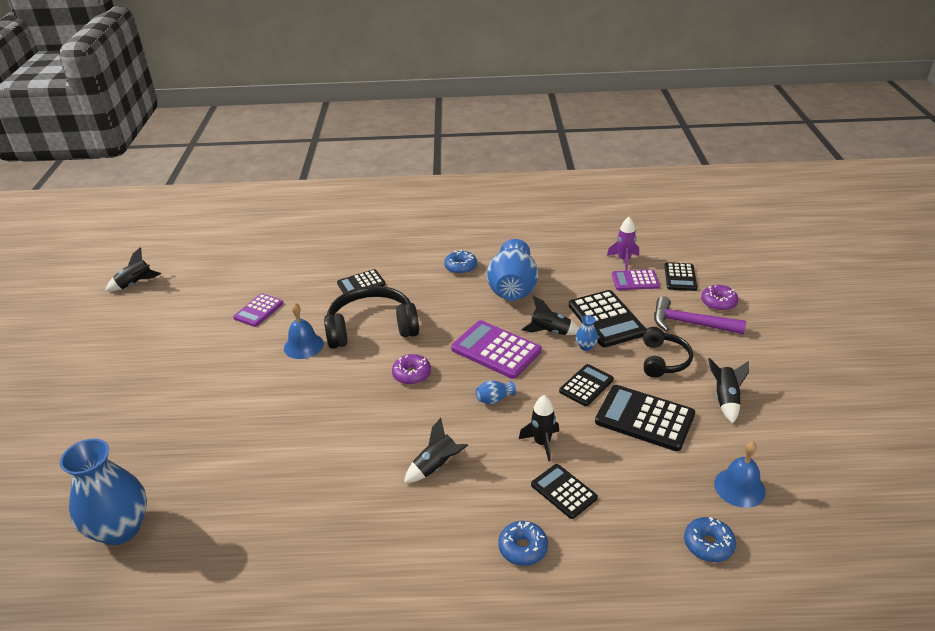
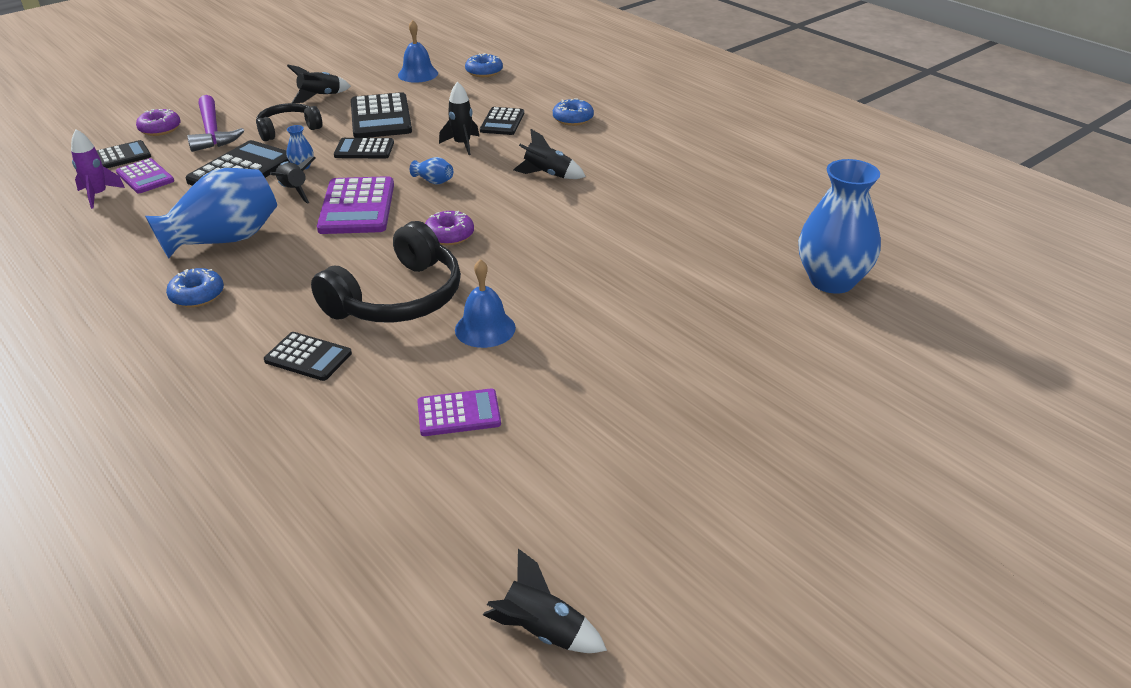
camera: 130 degrees left, 0 degrees up
(371, 328) = (398, 298): black headphones -> black headphones turned 90 degrees counterclockwise

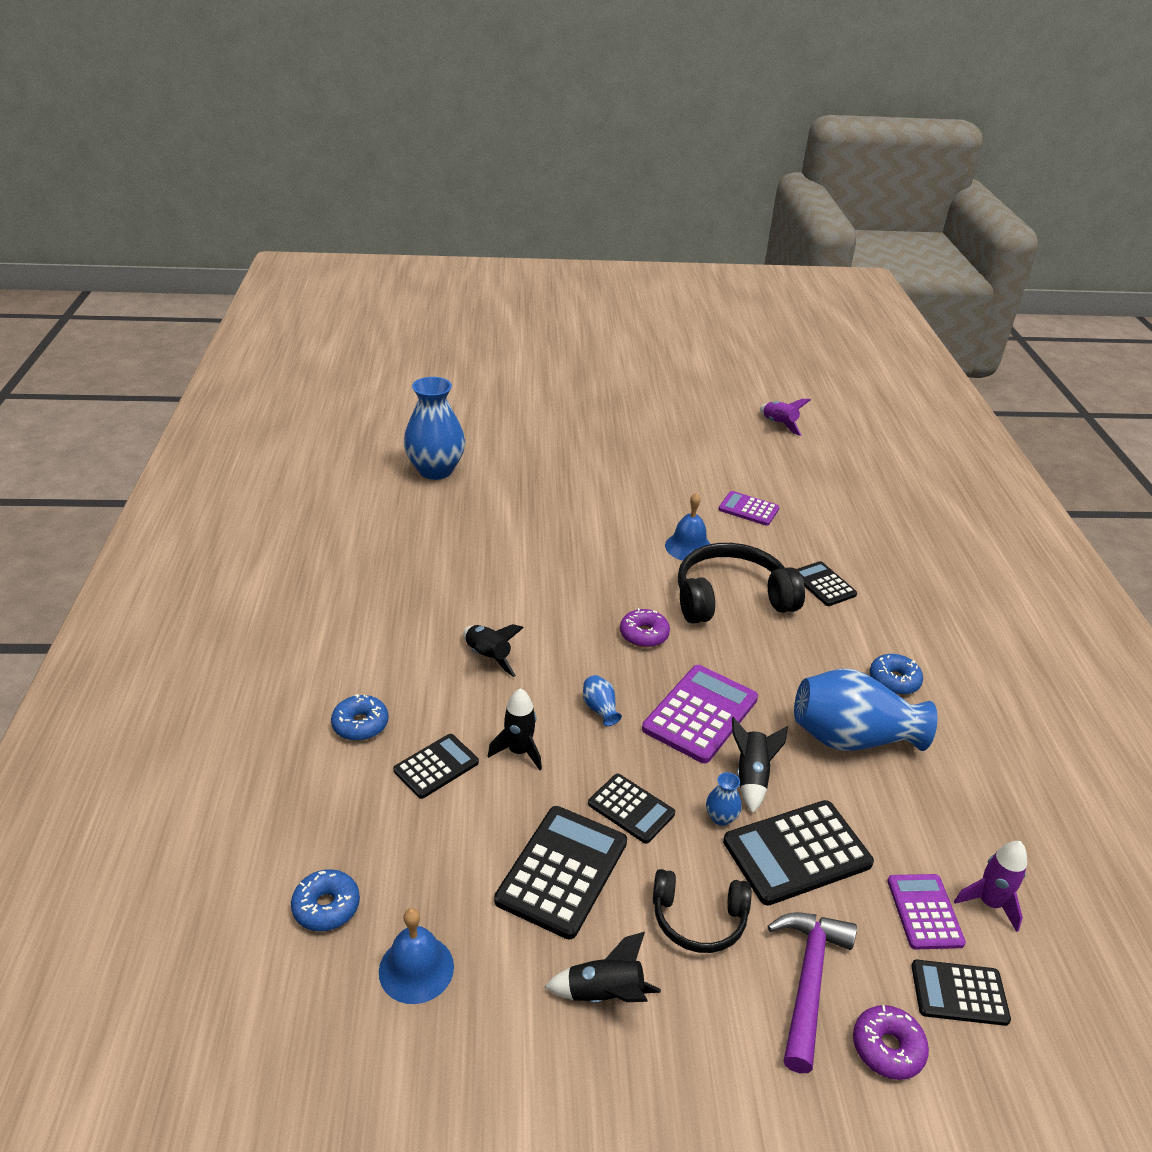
camera: 145 degrees left, 0 degrees up
(542, 631) = (779, 424): black rocket -> purple rocket

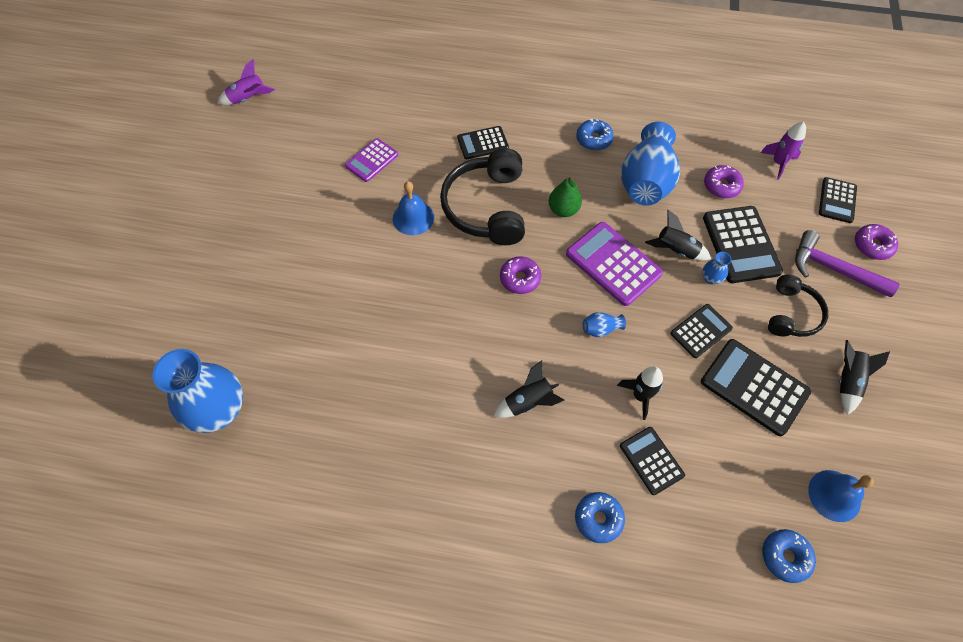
camera: 75 degrees left, 25 degrees up
(761, 662) = (563, 210): none -> green pear
(895, 826) = (721, 186): none -> purple donut
(924, 912) = (784, 195): purple calculator -> none

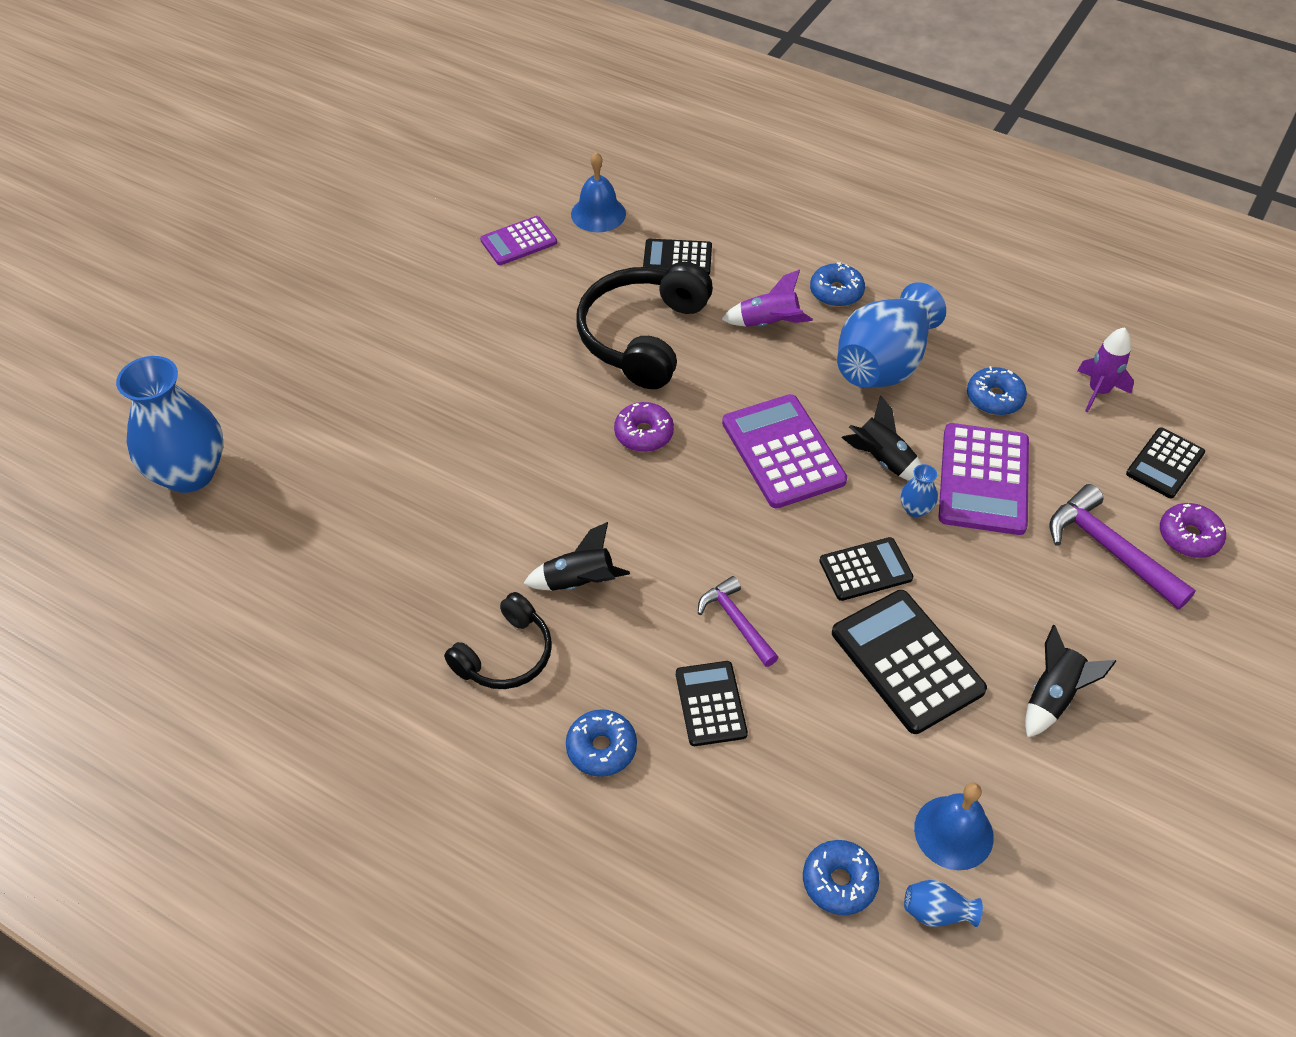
camera: 20 degrees right, 10 degrees down
(248, 99) = (398, 131): purple rocket -> purple rocket (768, 323)
(413, 218) = (538, 323): blue bell -> blue bell (598, 214)
(563, 210) = (747, 367): green pear -> none
(600, 329) = (723, 526): blue vase -> blue vase (936, 912)
(640, 396) = (736, 622): black rocket -> purple hammer
(721, 186) = (994, 398): purple donut -> blue donut
(740, 245) = (983, 479): black calculator -> purple calculator
(792, 314) = (1014, 588): black headphones -> black headphones (506, 655)

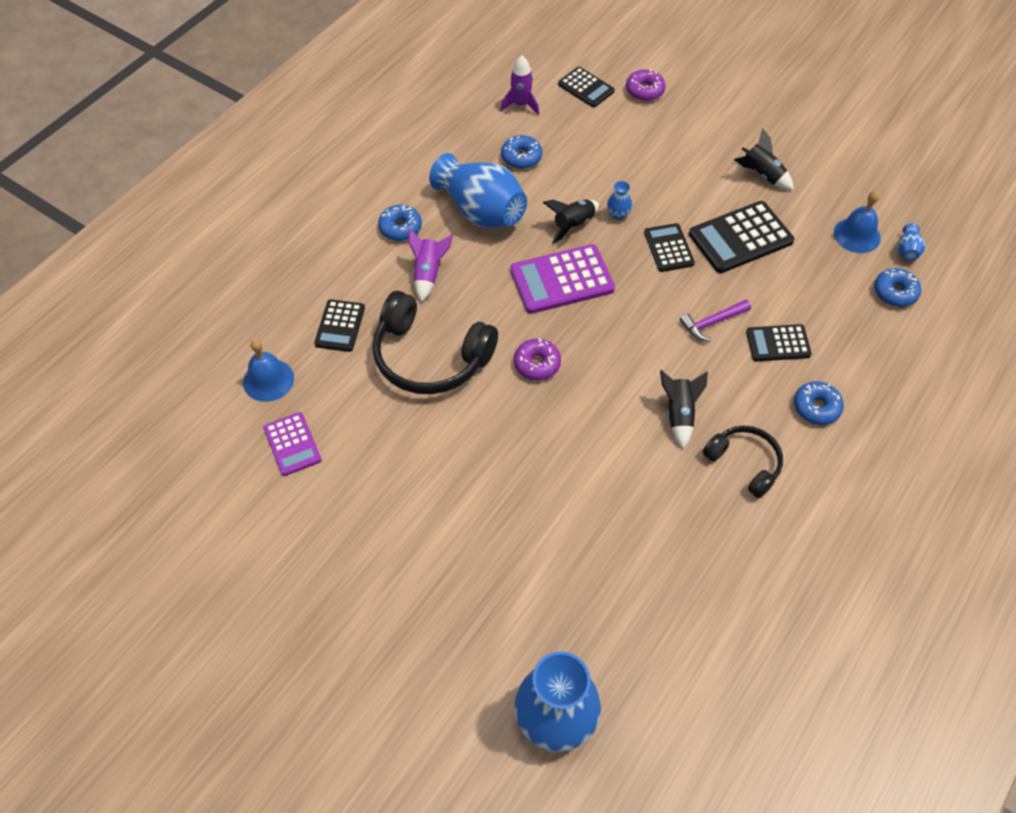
camera: 85 degrees left, 5 degrees up
(983, 479) = (594, 176): purple calculator -> none
(1109, 550) = (654, 127): purple hammer -> none

